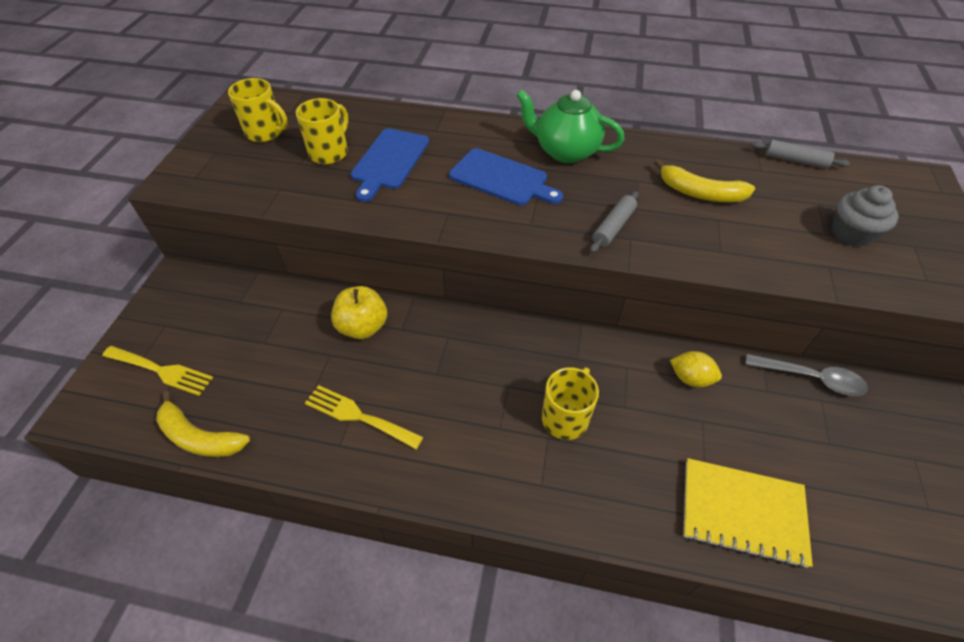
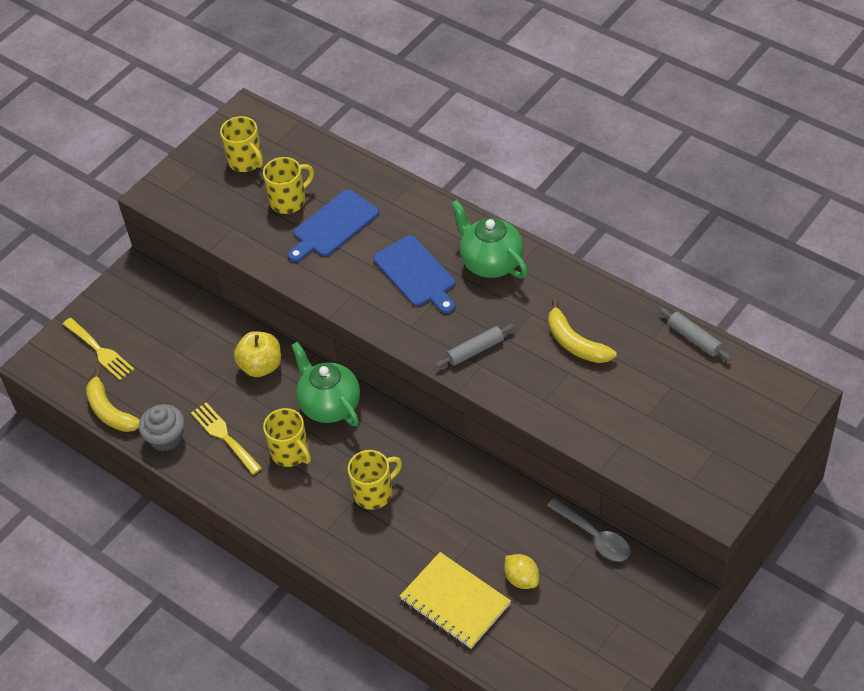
camera: 30 degrees right, 0 degrees up
(446, 407) = (290, 452): none -> yellow mug
(459, 341) = (329, 405): none -> green teapot
(690, 378) = (494, 500): yellow lemon -> yellow lemon (522, 579)
(851, 233) = (670, 423): grey cupcake -> grey cupcake (166, 438)

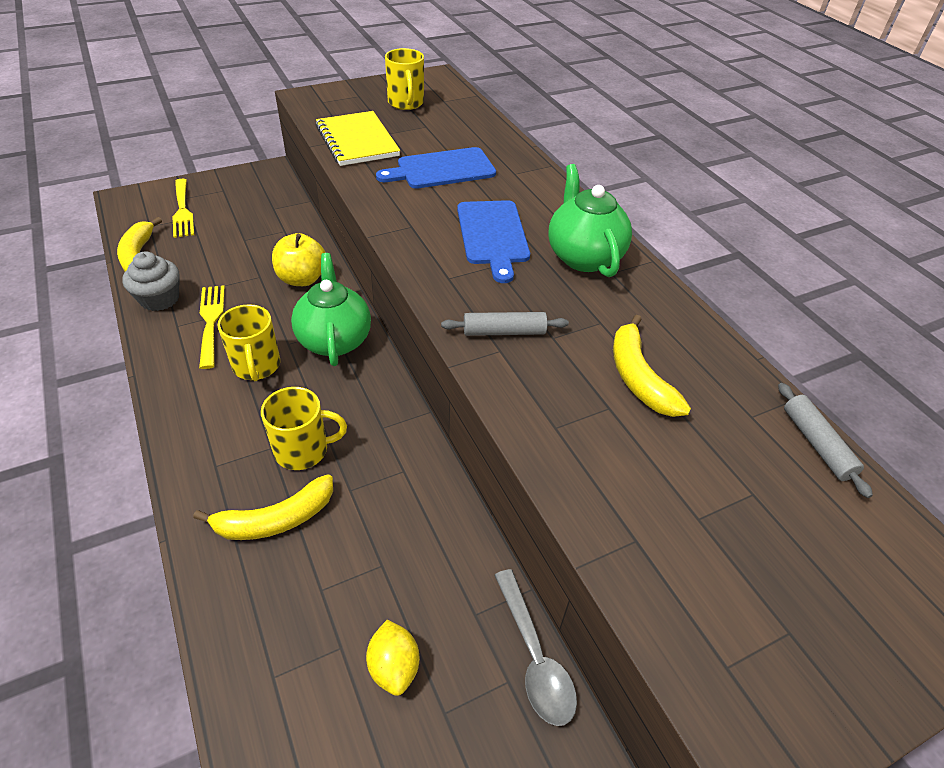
camera: 20 degrees right, 5 degrees down
(289, 201) = (417, 139): yellow mug -> none
(393, 542) = (275, 519): none -> yellow banana
(455, 602) = (283, 648): yellow notebook -> yellow notebook (357, 141)

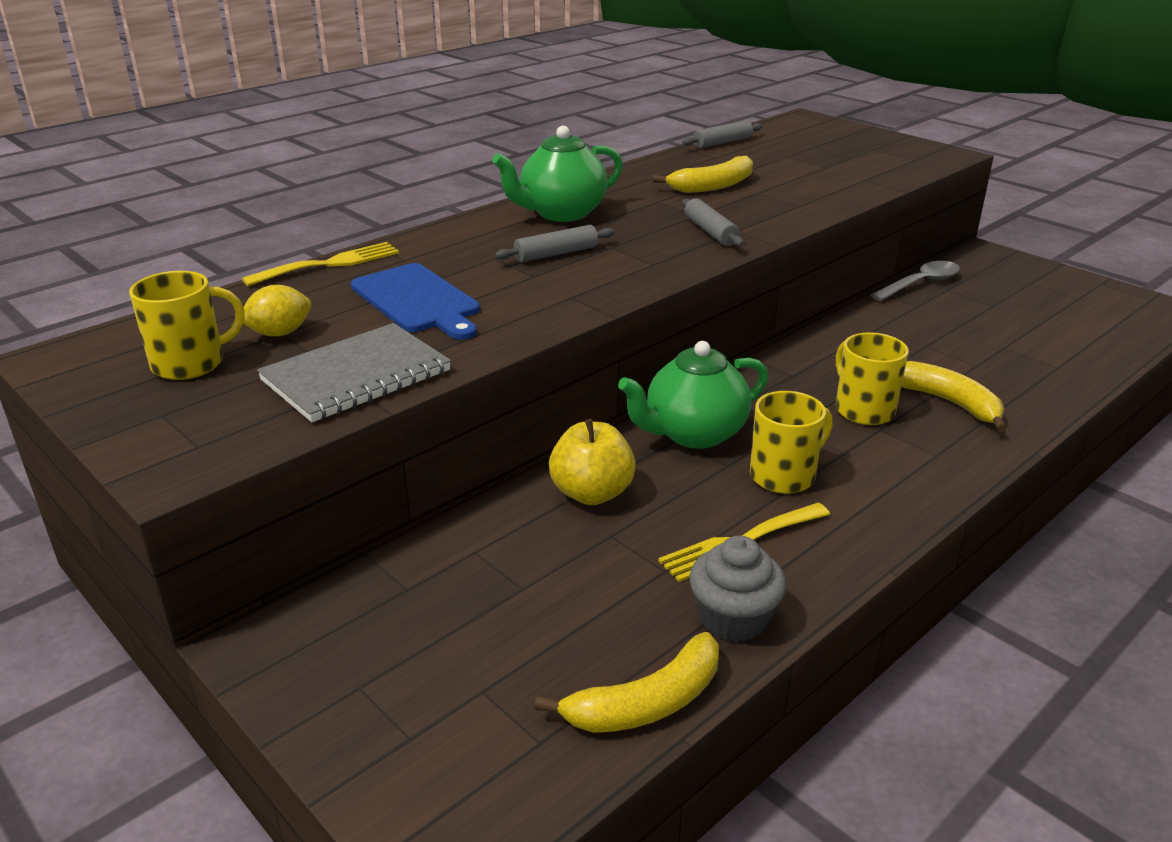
camera: 105 degrees left, 15 degrees down
(182, 211) = (463, 715): yellow fork -> yellow fork (330, 264)
(357, 141) = (356, 376): yellow notebook -> grey notebook
(394, 666) = (989, 326): yellow lemon -> yellow lemon (279, 333)
(493, 235) = (556, 254): blue cutting board -> grey rolling pin

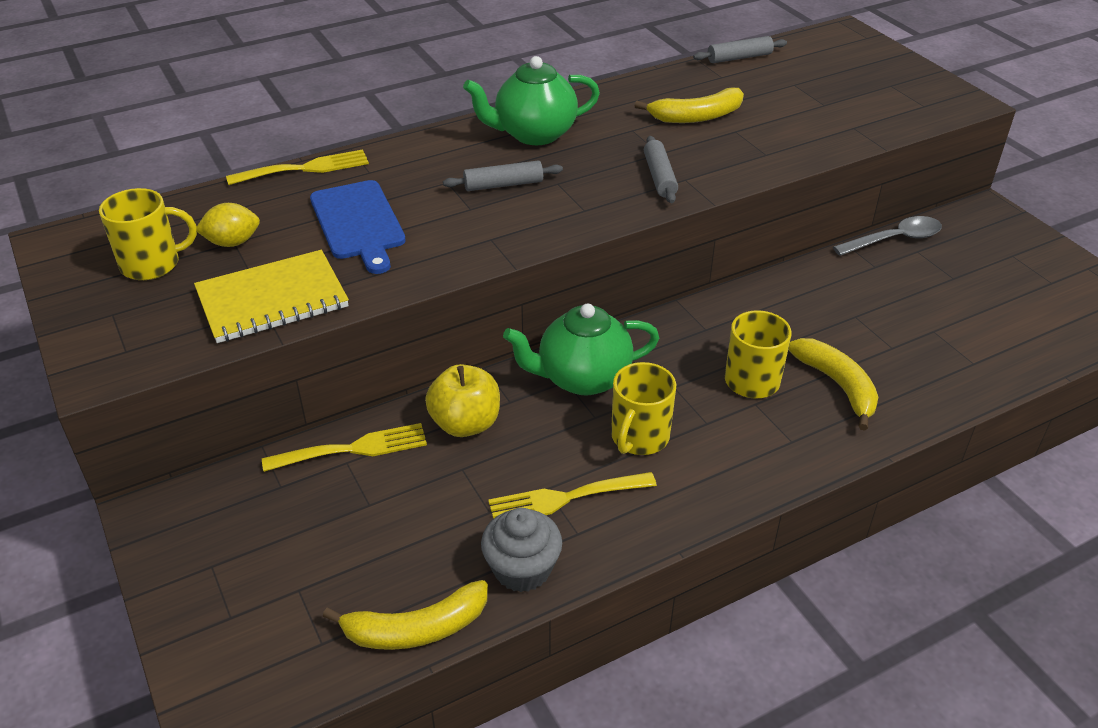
camera: 15 degrees right, 10 degrees up
(356, 376) = (272, 299): grey notebook -> yellow notebook
(477, 537) = (353, 449): none -> yellow fork
(784, 475) = (639, 437): yellow mug -> yellow mug turned 135 degrees clockwise

